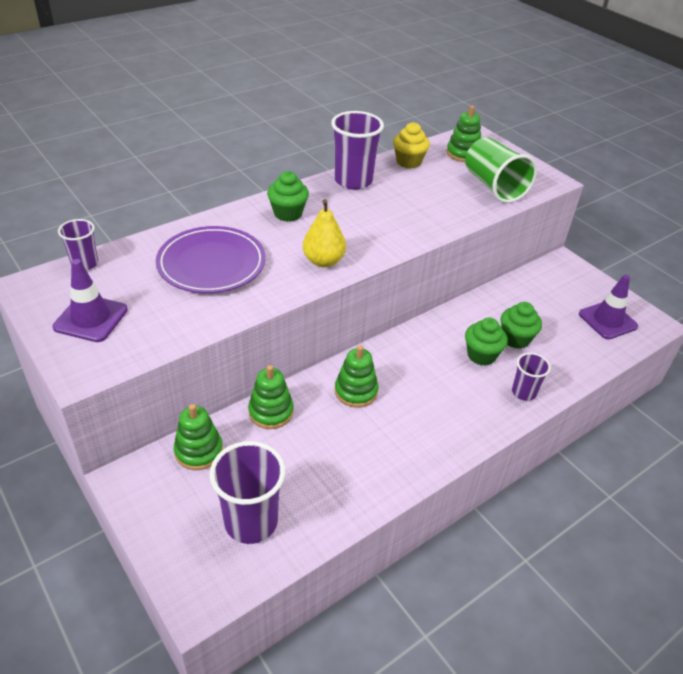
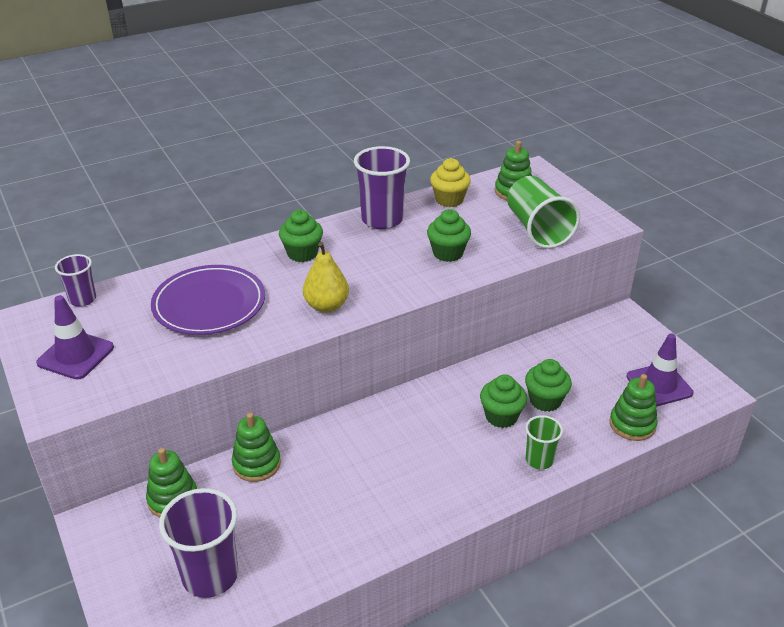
camera: 10 degrees right, 5 degrees down
(356, 391) = (352, 448): green stacking toy -> green stacking toy (632, 424)
(421, 209) = (448, 253): none -> green cupcake
(524, 392) = (539, 460): purple cup -> green cup

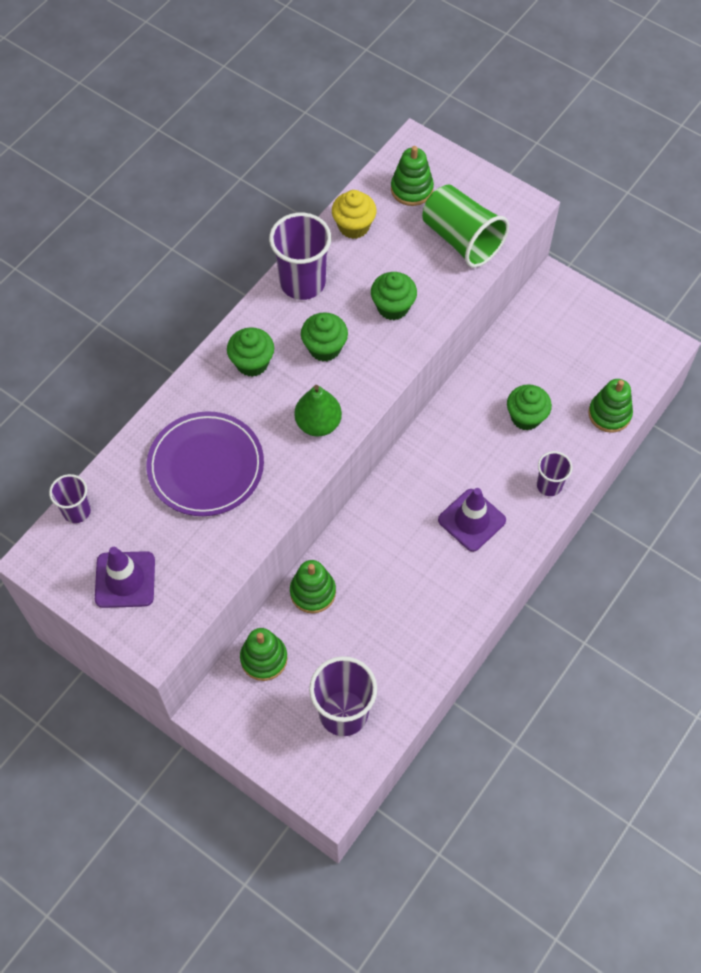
camera: 25 degrees left, 25 degrees up
(326, 306) = (318, 423): yellow pear -> green pear
(501, 416) = (496, 451): green cupcake -> green cupcake (324, 348)
(539, 460) = (549, 485): green cup -> purple cup
(659, 385) = (615, 358): purple traffic cone -> purple traffic cone (471, 520)

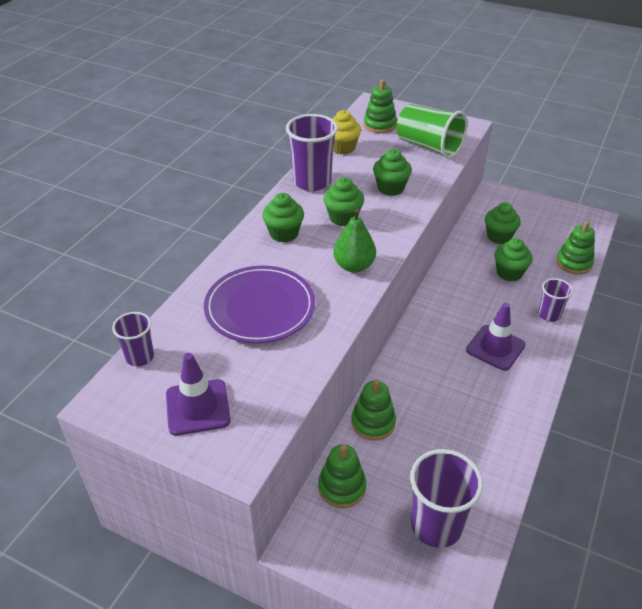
camera: 10 degrees left, 20 degrees down
(534, 358) = (499, 236): none -> green cupcake

